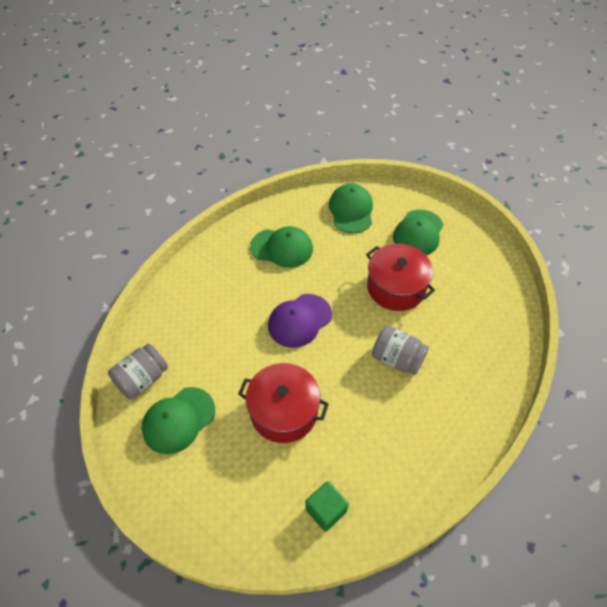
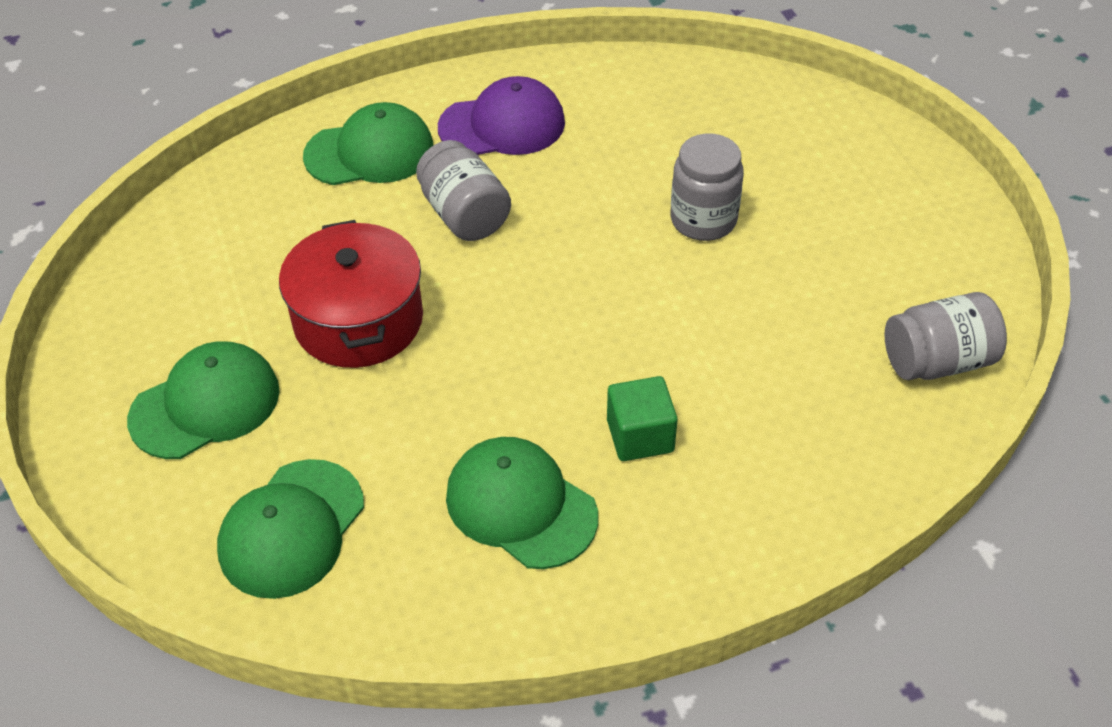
camera: 150 degrees left, 5 degrees down
(178, 420) = (887, 275): green cap -> green cap (369, 152)
(284, 411) = (703, 220): red pot -> grey jar
(299, 320) = (586, 340): purple cap -> purple cap (502, 125)
(326, 510) = (711, 100): green cube -> green cube (640, 436)

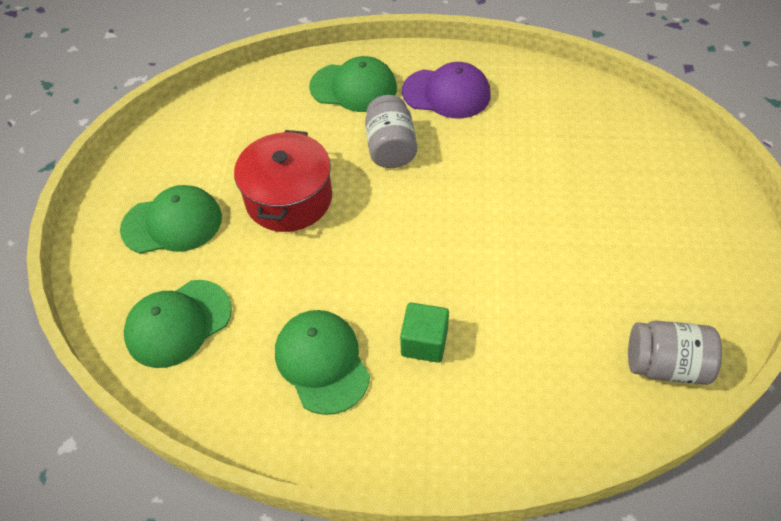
camera: 25 degrees right, 5 degrees up
(703, 220) = (547, 201): grey jar -> none

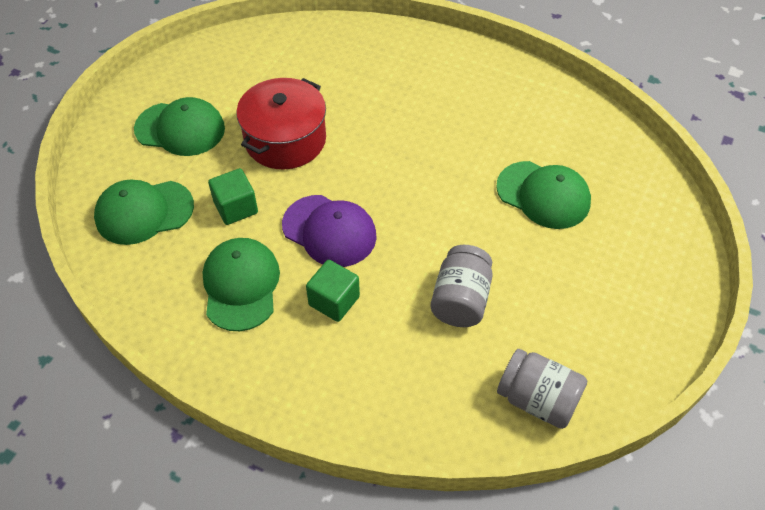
camera: 20 degrees right, 0 degrees up
(274, 284) = (236, 207): none -> green cube
(353, 87) = (392, 60): green cap -> green cap (543, 195)
(390, 148) = (396, 124): grey jar -> grey jar (460, 300)
(446, 93) = (473, 91): purple cap -> purple cap (329, 231)

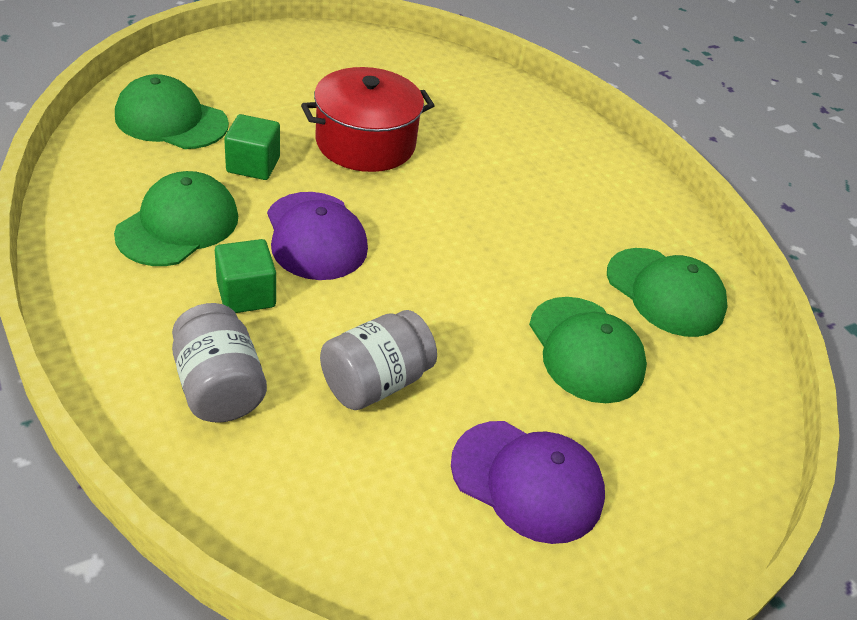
camera: 30 degrees right, 10 degrees down
(180, 129) = (281, 82): green cap -> green cap (665, 292)
(537, 399) = (345, 539): grey jar -> grey jar (219, 386)
(587, 296) = (527, 481): none -> purple cap

